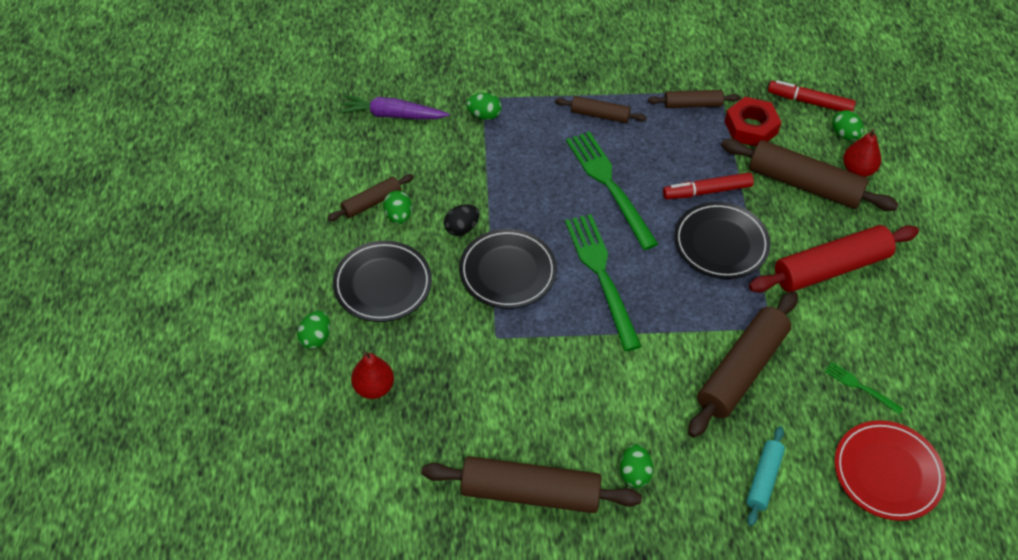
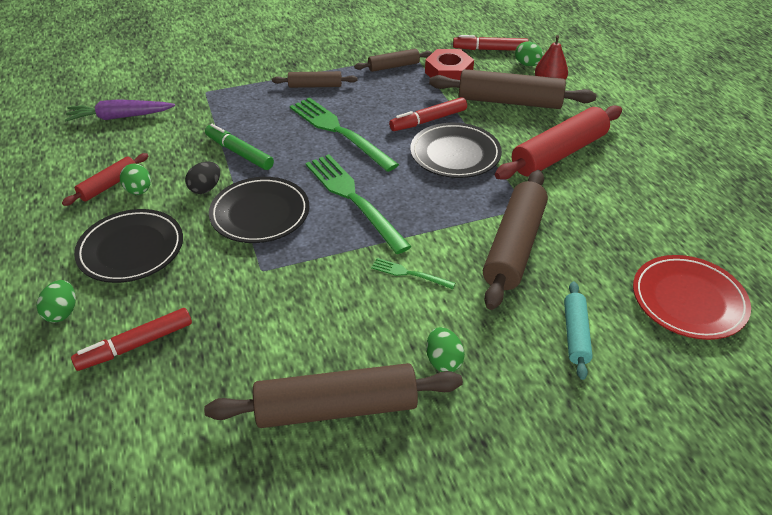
camera: 15 degrees left, 10 degrees down
(371, 202) = (109, 185): brown rolling pin -> red rolling pin
(374, 387) = (135, 345): red pear -> red marker
(484, 115) = (209, 103): green egg -> none
(502, 190) = (239, 153): none -> green marker
(860, 387) = (628, 236): green fork -> green fork (409, 274)

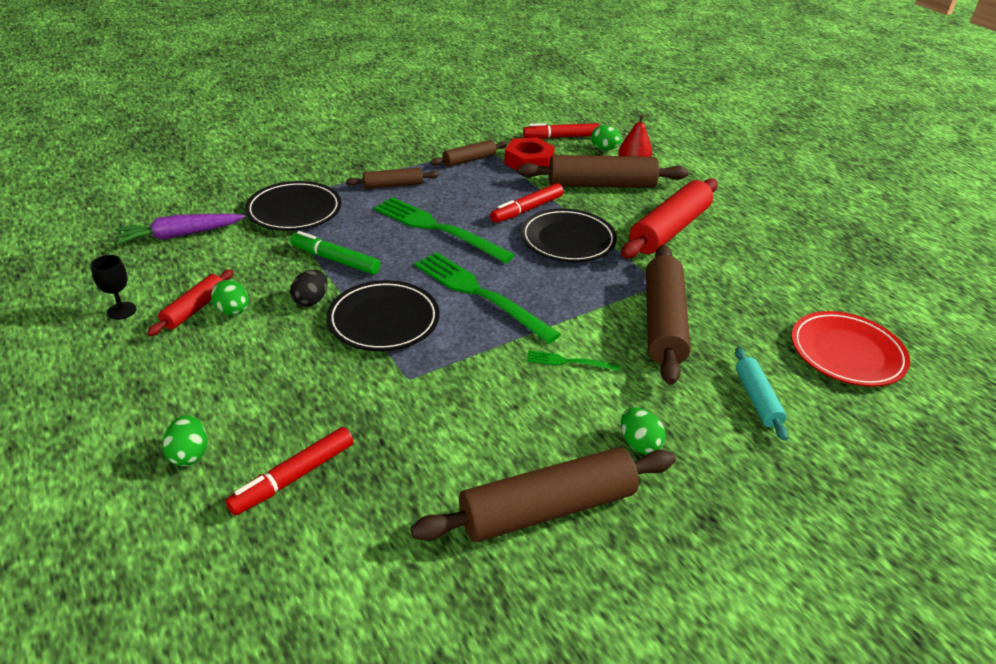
camera: 15 degrees left, 5 degrees down
(52, 180) = (121, 311): none -> black goblet
(131, 249) = (248, 375): black plate -> black plate (294, 210)

